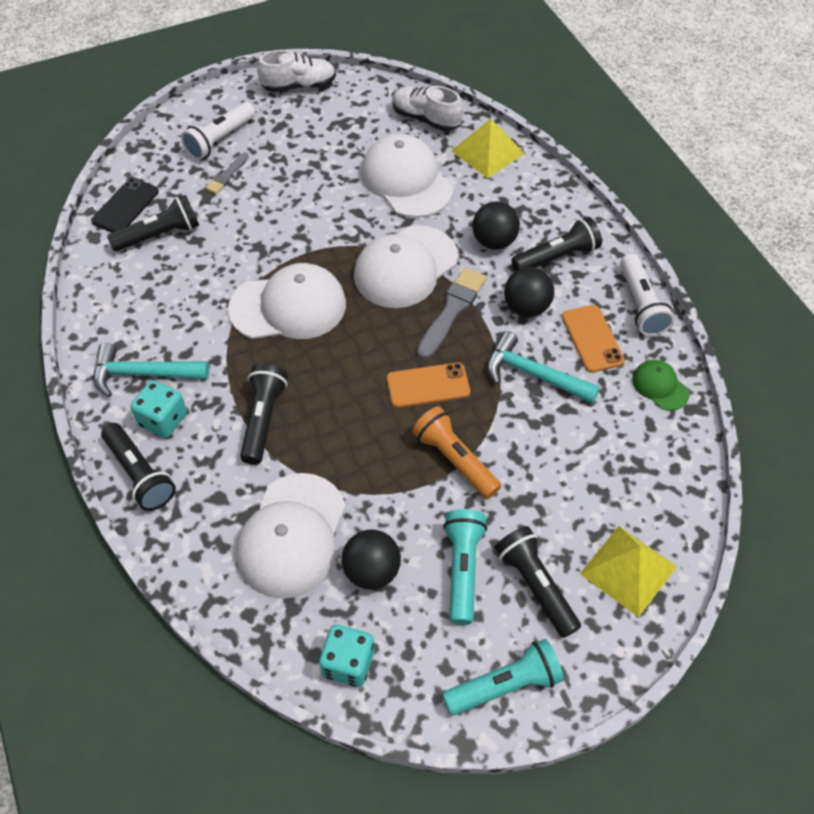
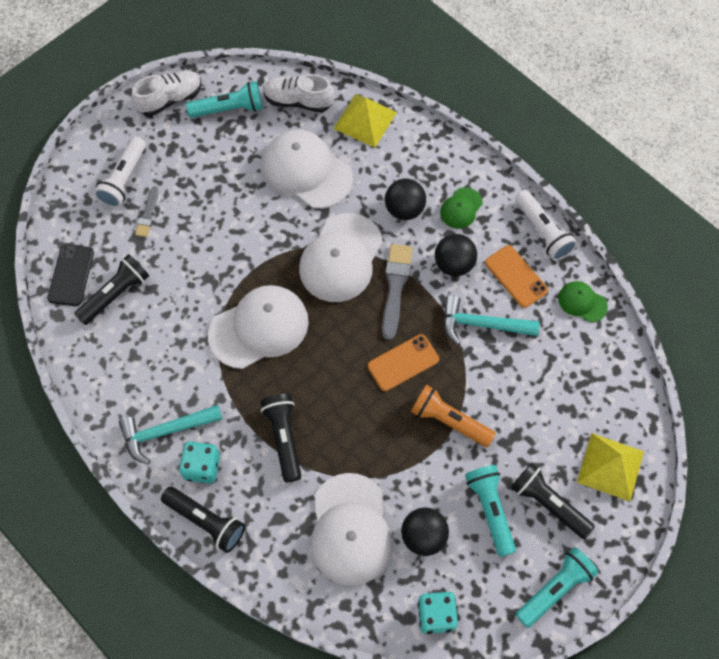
camera: 20 degrees left, 10 degrees up
(353, 108) = (229, 109): none -> turquoise flashlight
(557, 257) = (461, 208): black flashlight -> green cap

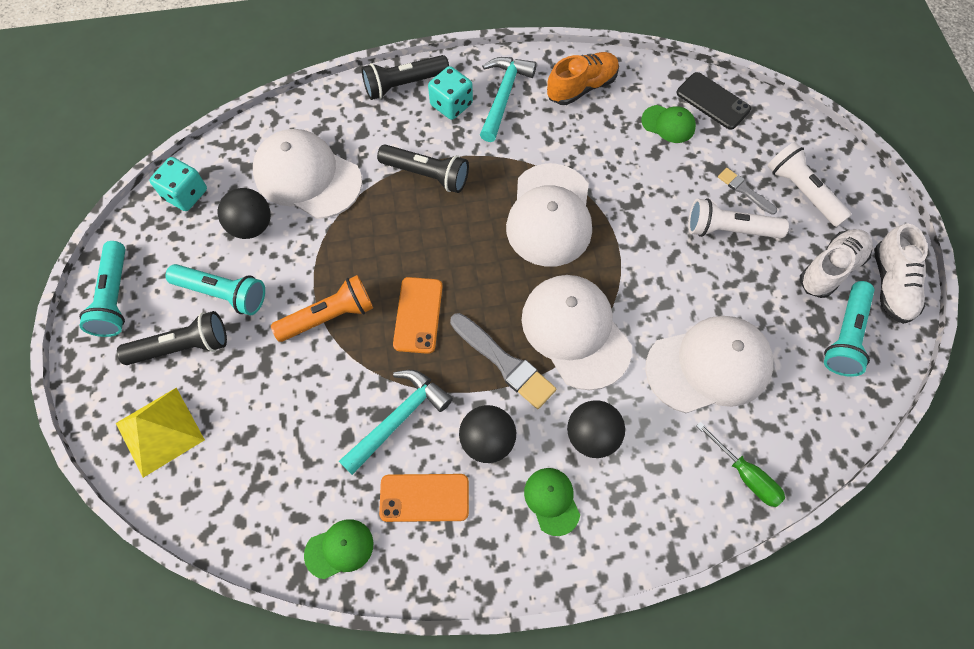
camera: 125 degrees right, 0 degrees up
(116, 294) = (668, 124): black flashlight -> green cap
(117, 377) = (581, 87): none -> orange shoe
(298, 101) = (817, 416): white shoe -> white shoe (830, 269)
(365, 120) = (745, 475): yellow pyramid -> green screwdriver
(543, 232) = (455, 575): white flashlight -> white flashlight (729, 230)

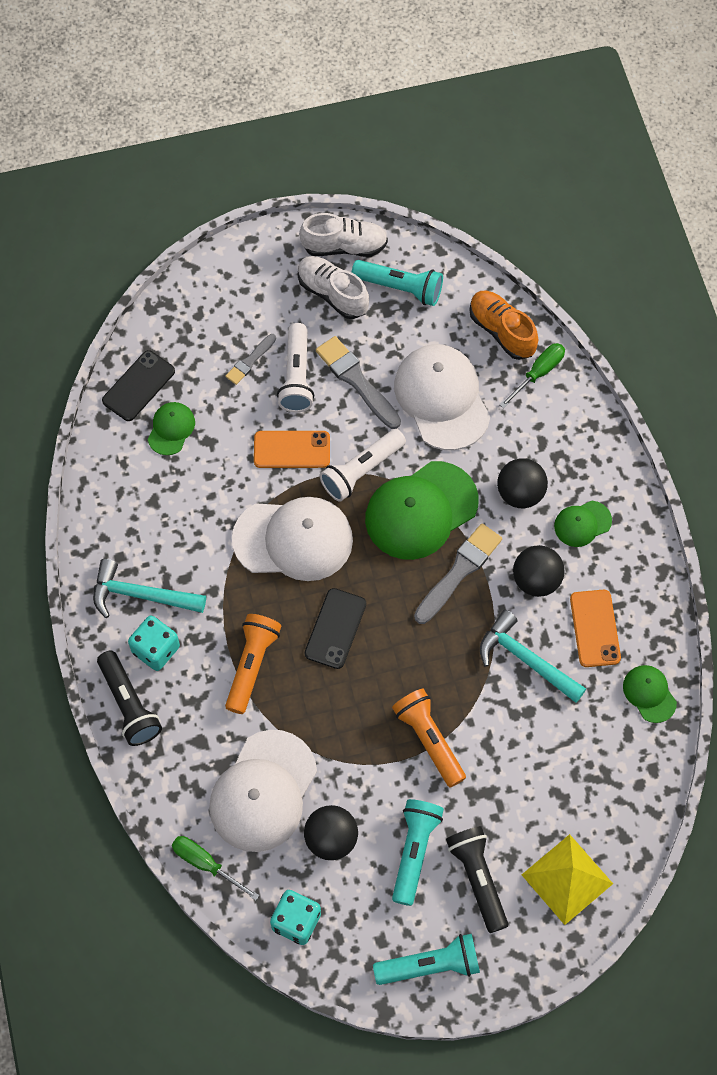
camera: 95 degrees left, 0 degrees up
(253, 132) = (206, 864): none -> green screwdriver
(418, 315) = (418, 655): orange phone -> orange phone (292, 450)
(427, 175) = (252, 665): black flashlight -> orange flashlight
(454, 244) = (335, 628): none -> black phone
(575, 332) = (421, 510): white cap -> green cap
(581, 87) = (125, 515): orange shoe -> orange shoe (502, 331)
(727, 283) = (356, 380): none -> grey brush
(802, 191) = (247, 311): white flashlight -> white flashlight (361, 471)

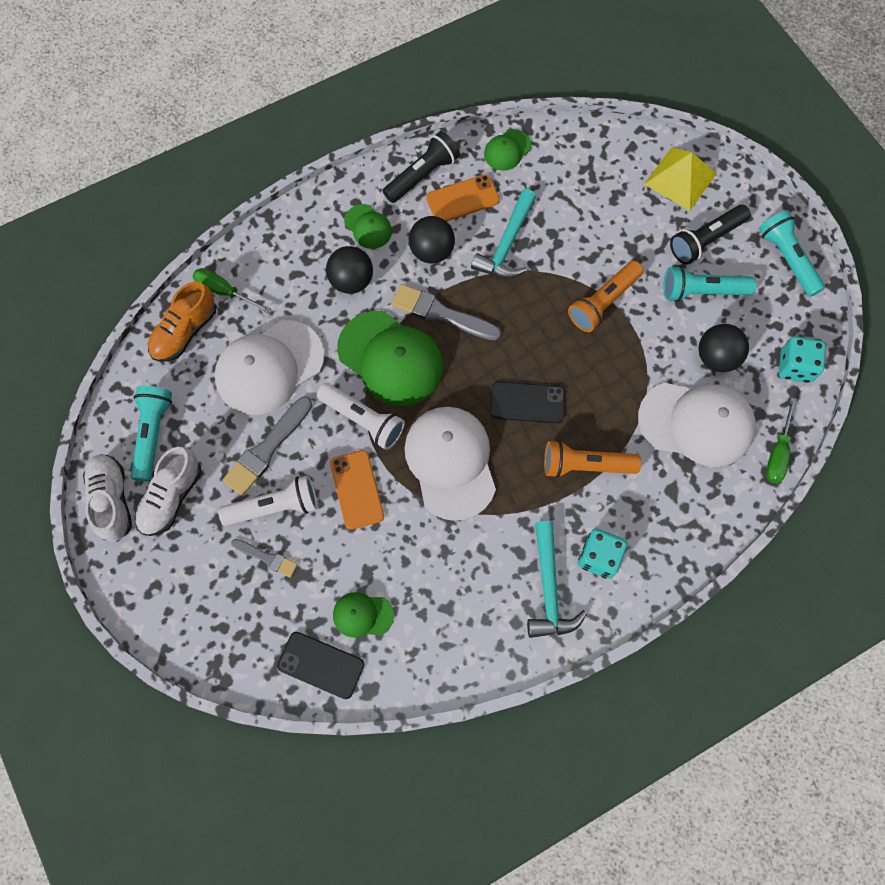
camera: 105 degrees left, 5 degrees up
(129, 705) = (660, 565): black flashlight -> black flashlight (422, 175)

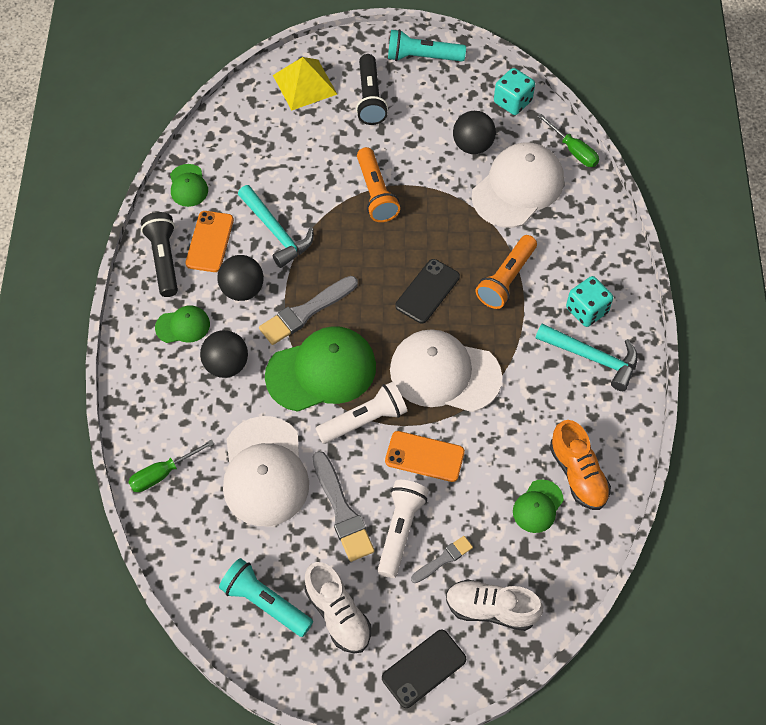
camera: 60 degrees left, 10 degrees down
(112, 500) = (308, 669): white shoe -> white shoe (491, 609)
(185, 332) = (180, 527): orange shoe -> orange shoe (578, 474)
(321, 665) = (563, 560): black phone -> black phone (424, 668)
(701, 291) = (411, 124): turquoise flashlight -> none

